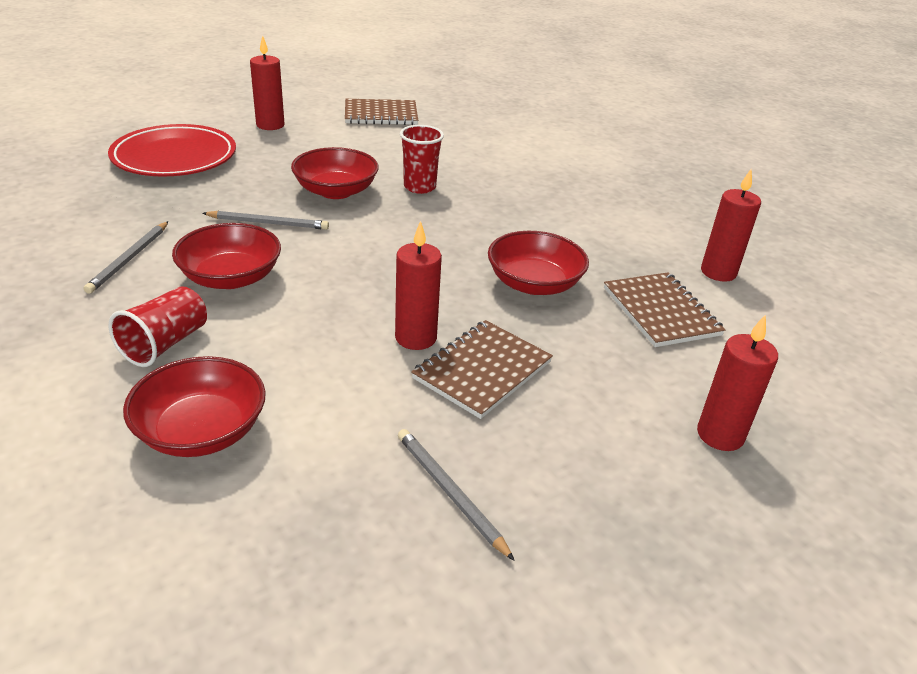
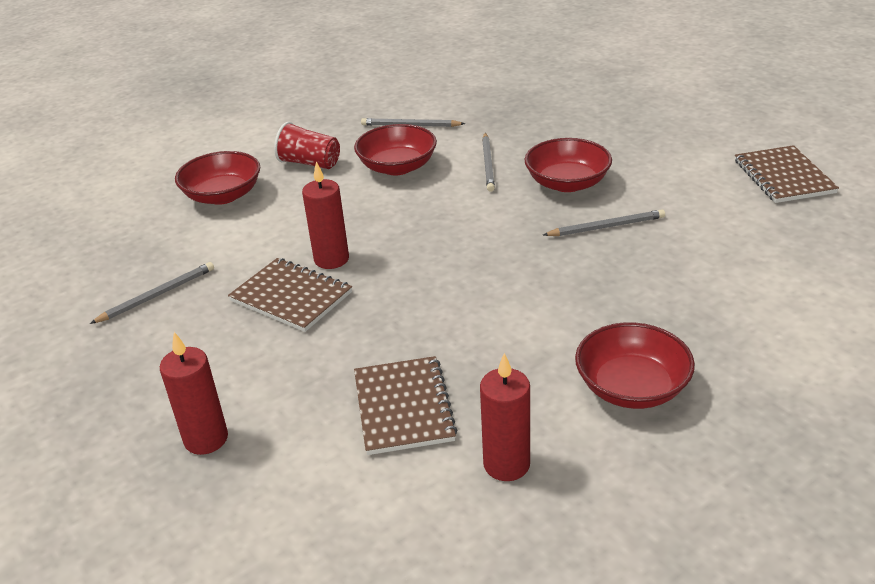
camera: 90 degrees right, 0 degrees up
(174, 157) = (584, 100): red plate -> none
(270, 125) = (691, 124): red candle -> none
(419, 187) = (606, 227): red cup -> grey pencil
(534, 284) = (434, 316): red bowl -> red bowl (631, 387)
(660, 311) = (403, 407): brown notebook -> brown notebook turned 75 degrees counterclockwise

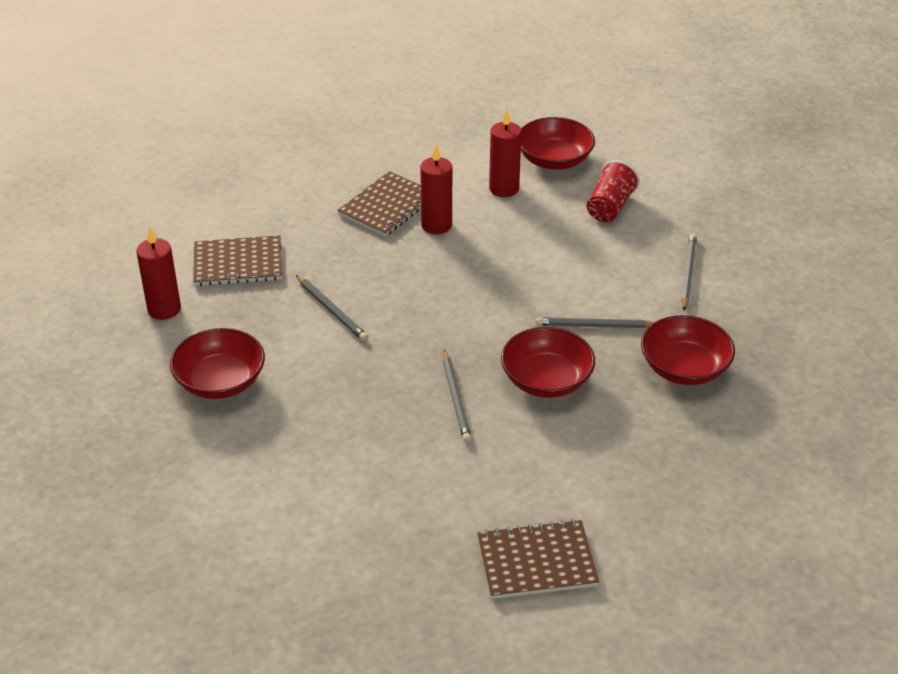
camera: 90 degrees right, 5 degrees up
(157, 295) = (406, 141): grey pencil -> grey pencil (331, 310)
(206, 439) = (236, 179): red candle -> red candle (504, 189)
(397, 167) = (595, 263): red bowl -> red bowl (684, 368)

